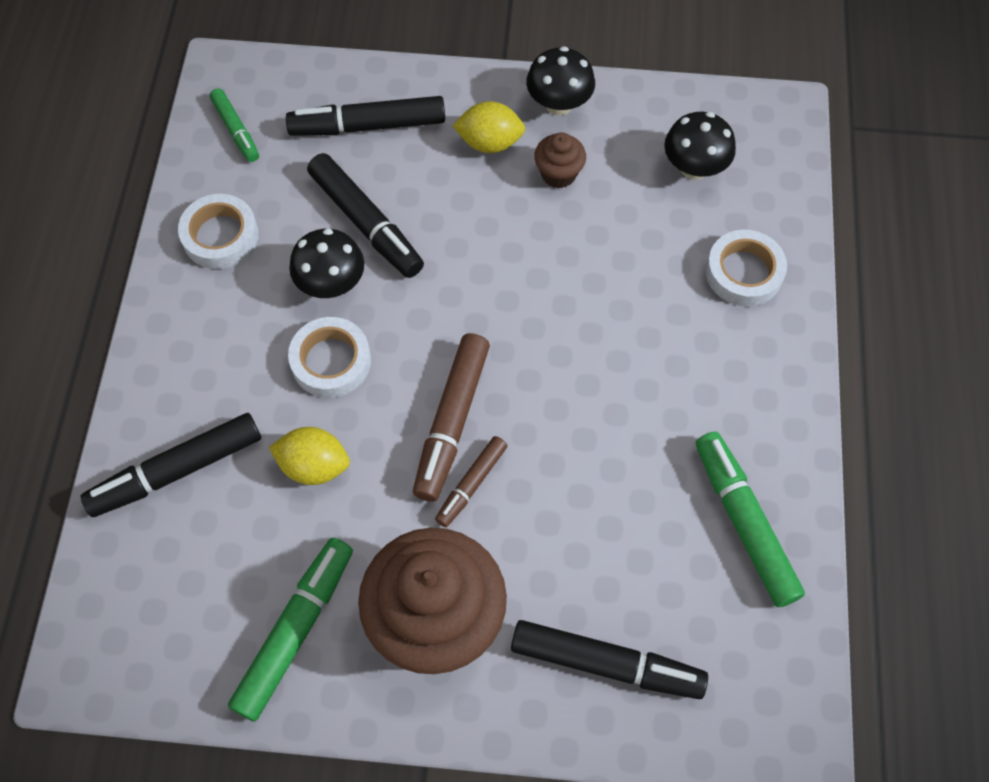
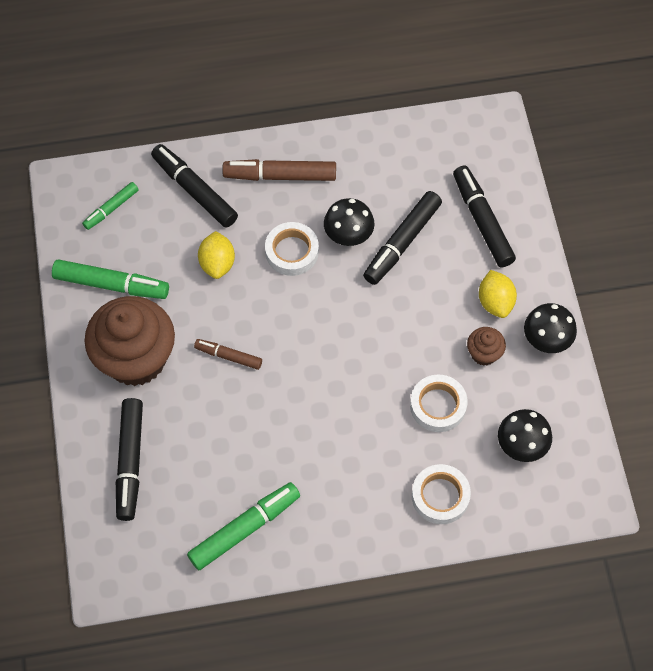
camera: 75 degrees right, 0 degrees up
(220, 236) = (364, 160): white tape -> white tape (438, 405)
(236, 130) = (450, 142): green marker -> green marker (111, 209)
(452, 421) = (269, 333): brown marker -> brown marker (280, 175)

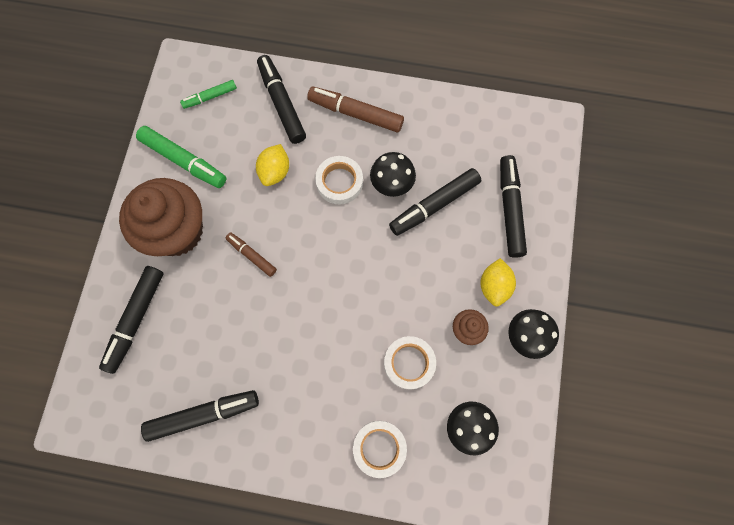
camera: 20 degrees right, 10 degrees up
(244, 529) = (203, 415): green marker -> black marker

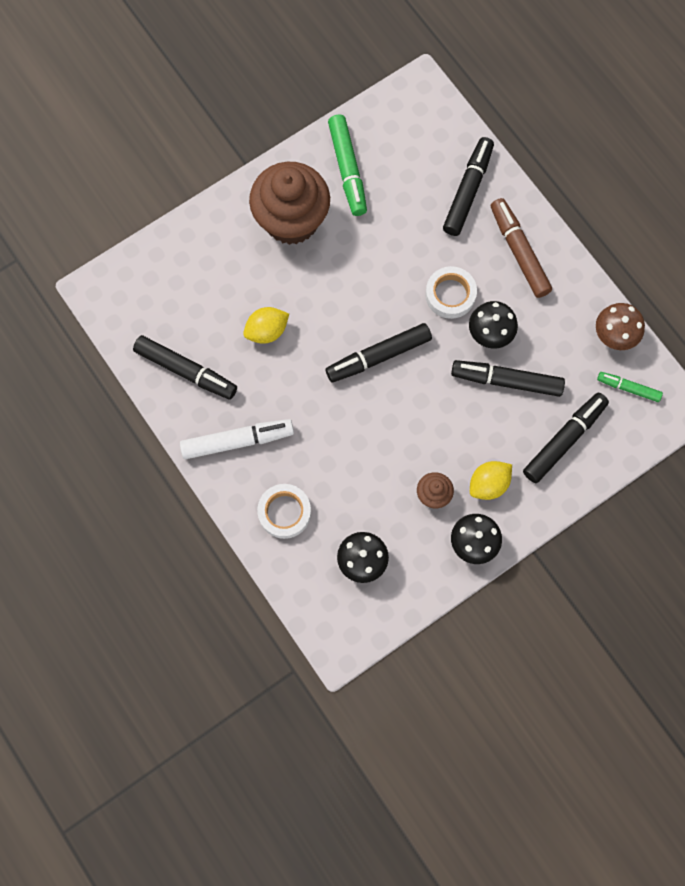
camera: 45 degrees right, 0 degrees up
(135, 320) = (202, 259): black marker -> black marker (378, 356)
(210, 97) = (416, 135): green marker -> green marker (628, 388)
(252, 255) = (328, 289): brown marker -> none
(275, 172) = (408, 241): yellow lemon -> yellow lemon (267, 331)
(293, 429) = (237, 441): none -> white marker
(409, 363) = (365, 476): white tape -> none
(470, 112) = (614, 335): none -> brown mushroom

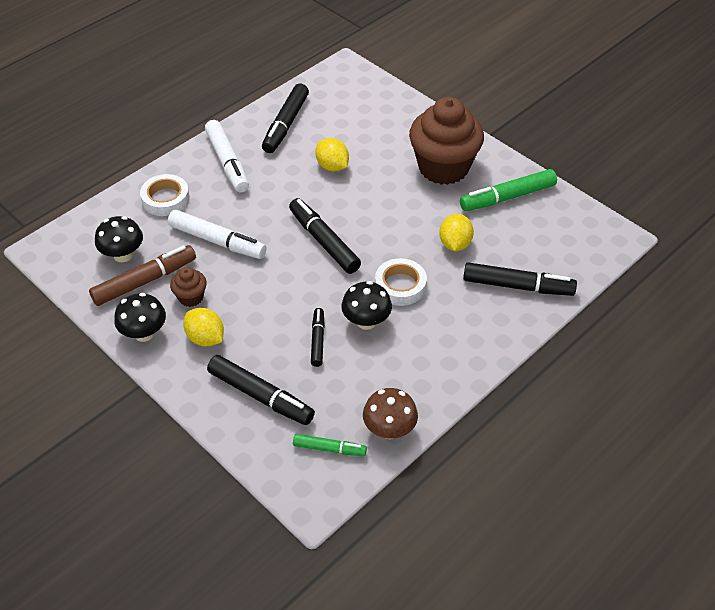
camera: 80 degrees right, 25 degrees down
(359, 462) = (217, 241): none -> white marker
(403, 233) = (455, 244): none -> yellow lemon
(506, 381) = (318, 340): black marker -> black marker, size x0.58
(519, 251) = (463, 335): brown marker -> brown marker (145, 281)
(628, 388) = (329, 449): green marker -> green marker turned 90 degrees clockwise

